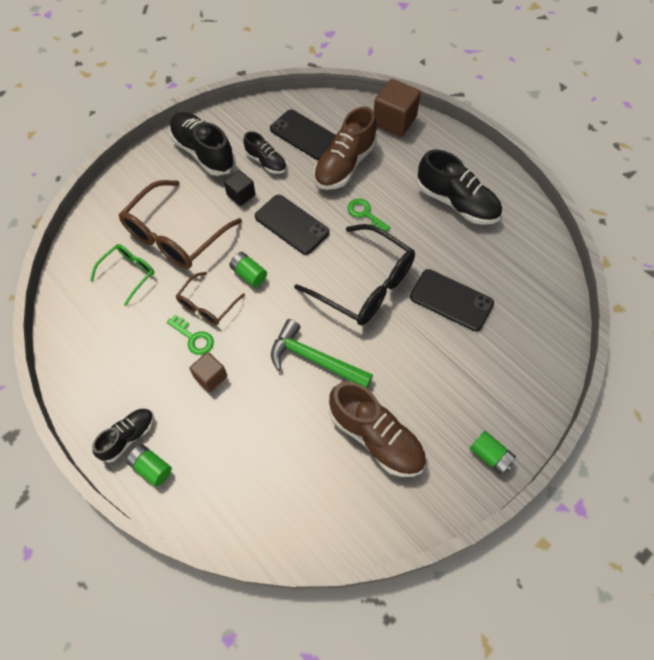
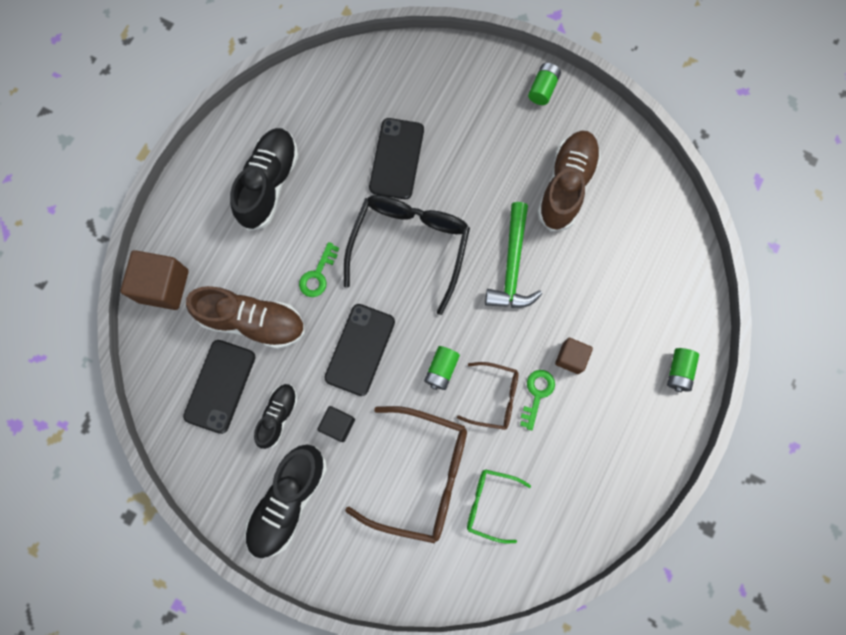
camera: 110 degrees left, 15 degrees up
(128, 437) = (661, 408): black shoe -> none

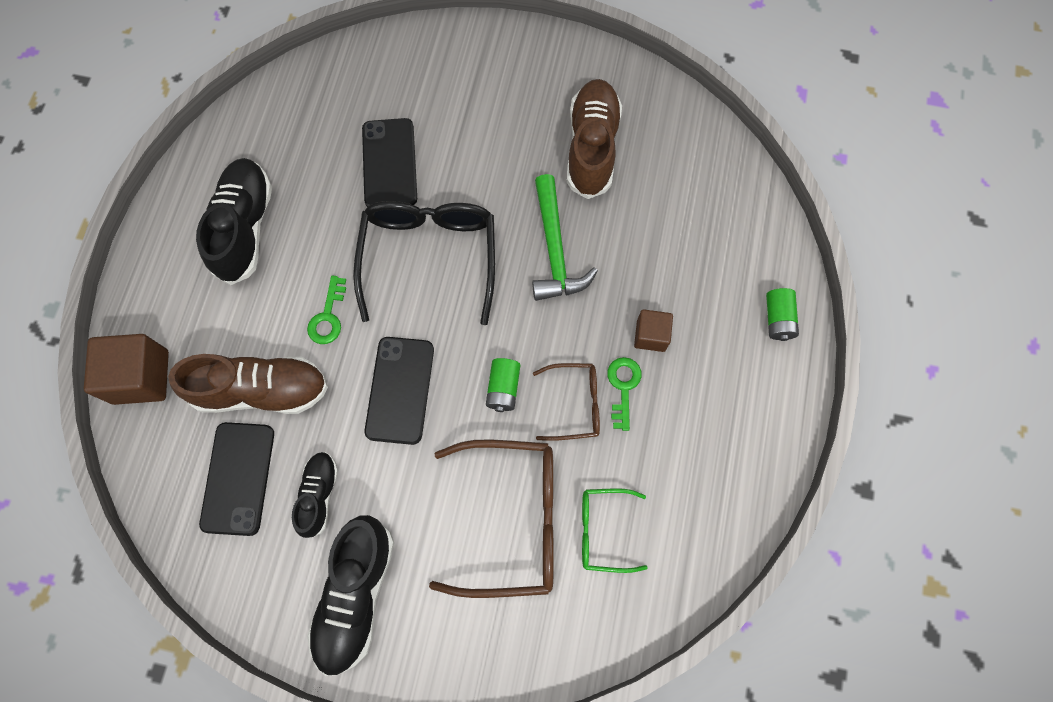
camera: 15 degrees left, 5 degrees down
(338, 425) = (395, 486): black cube -> none
(542, 89) = (537, 50): green battery -> none

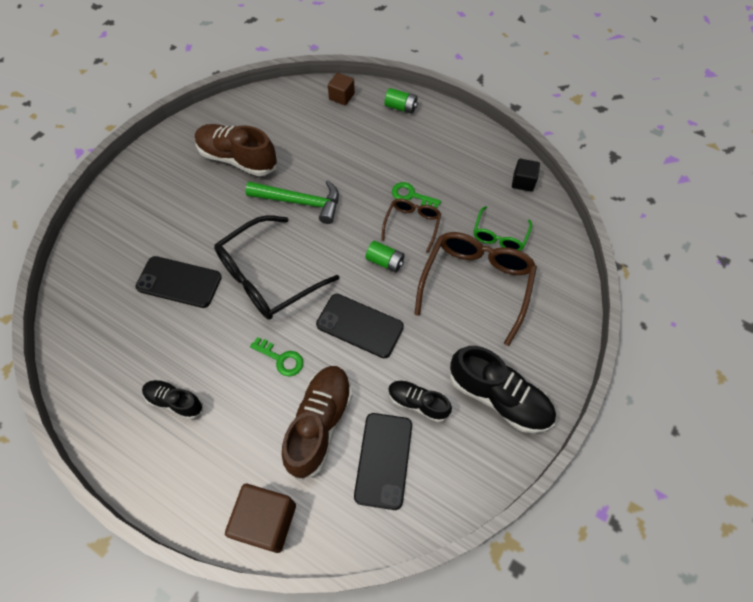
camera: 70 degrees left, 10 degrees down
(238, 478) = (383, 460): black phone -> black phone turned 75 degrees clockwise
(245, 228) = (175, 401): black shoe -> black shoe, size x0.58
(429, 256) = (267, 277): black glasses -> black glasses turned 60 degrees counterclockwise
(650, 335) = (383, 170): brown cube -> brown cube (341, 96)
(715, 540) = (523, 182): none -> black cube

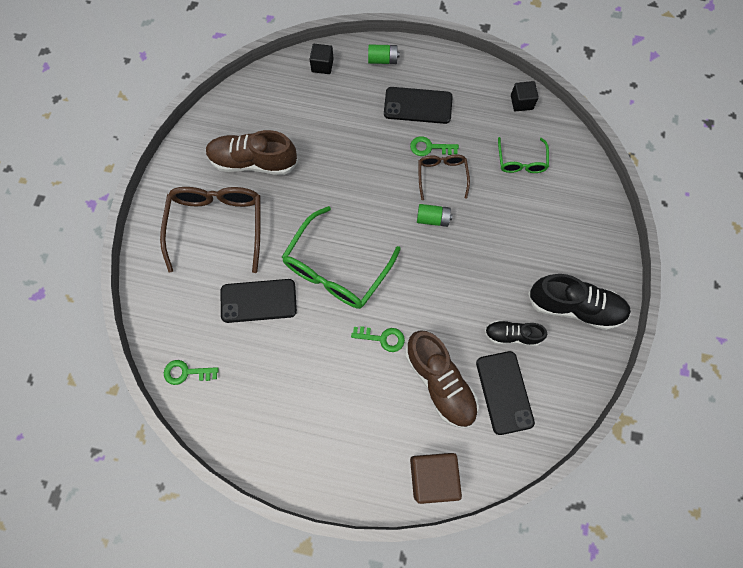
camera: 20 degrees left, 10 degrees up
(78, 325) = (186, 372): none -> green key
(175, 401) = (309, 408): black shoe -> none
(267, 277) = (336, 269): black glasses -> green glasses
(300, 202) = (332, 186): green hammer -> none
(319, 424) = (440, 382): brown shoe -> brown shoe turned 150 degrees clockwise
(341, 96) = (322, 65): brown cube -> black cube
(360, 326) = (436, 285): black phone -> black phone (418, 106)
(476, 283) = (518, 213): brown glasses -> brown glasses (217, 225)

